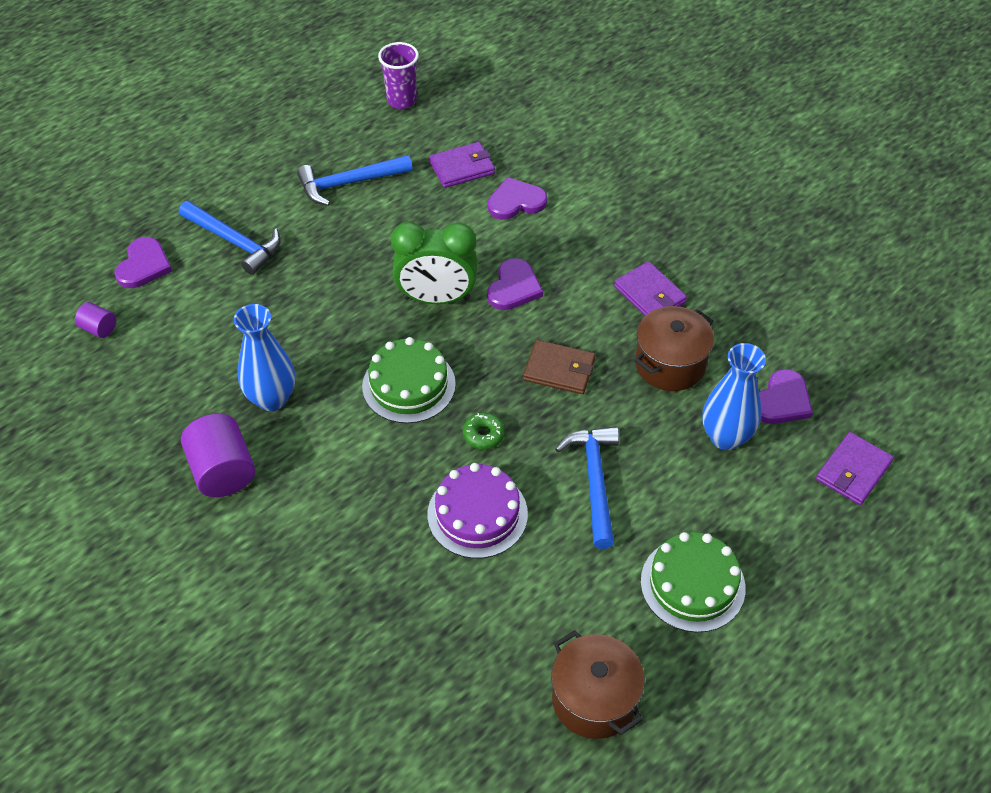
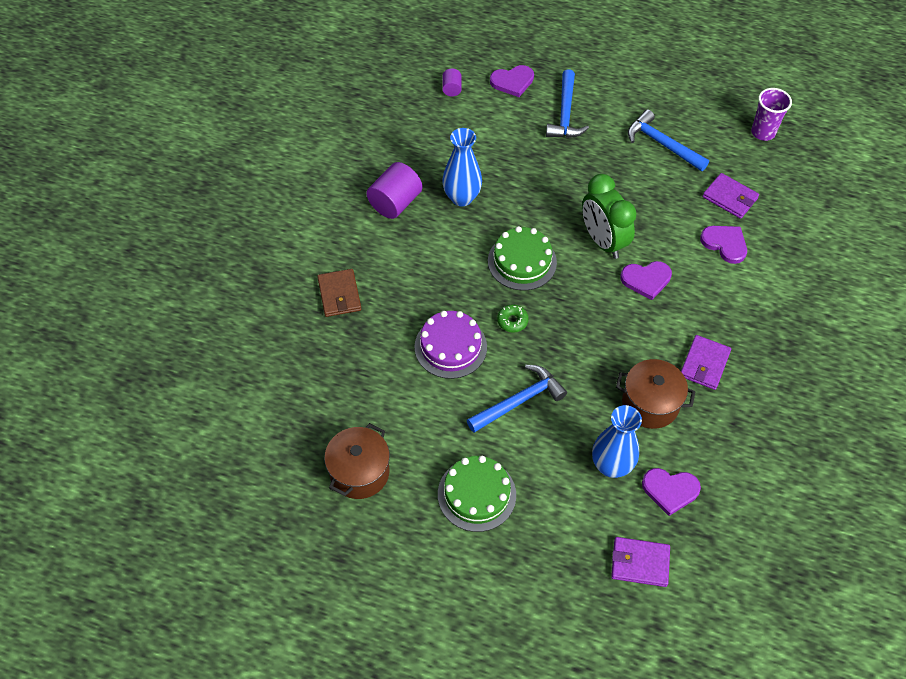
camera: 60 degrees right, 5 degrees up
(559, 370) = (596, 339): brown wallet -> brown wallet (339, 295)

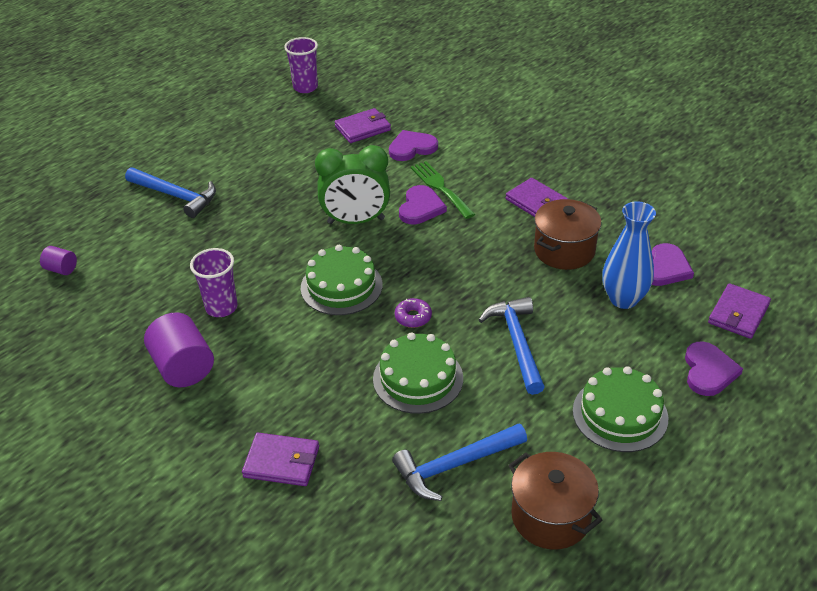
camera: 65 degrees left, 15 degrees down
(339, 295) = (282, 462): brown wallet -> purple wallet
(450, 347) = (418, 378): purple cake -> green cake
(461, 198) = (221, 307): blue vase -> purple cup
(512, 82) = (97, 220): purple heart -> purple heart (708, 371)
(512, 321) = (413, 317): green donut -> purple donut
(662, 144) = (269, 147): blue hammer -> blue hammer (455, 465)
(681, 284) = (440, 187): none -> green fork

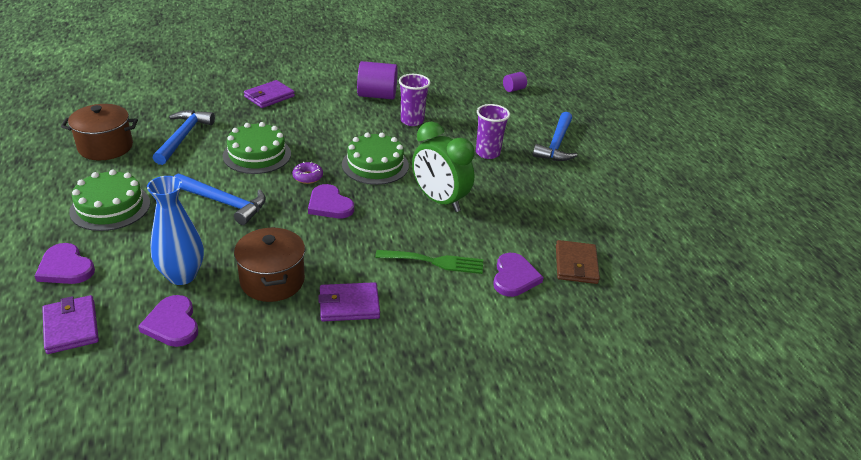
camera: 120 degrees right, 5 degrees down
(176, 196) = (556, 144): blue hammer -> blue hammer turned 45 degrees counterclockwise
(305, 87) = (686, 264): purple cup -> purple cup (487, 153)
(356, 221) = (439, 201): green clock -> green clock turned 75 degrees counterclockwise
(363, 128) = (576, 265): purple wallet -> brown wallet
(421, 207) = (420, 238): purple heart -> purple heart (329, 205)

